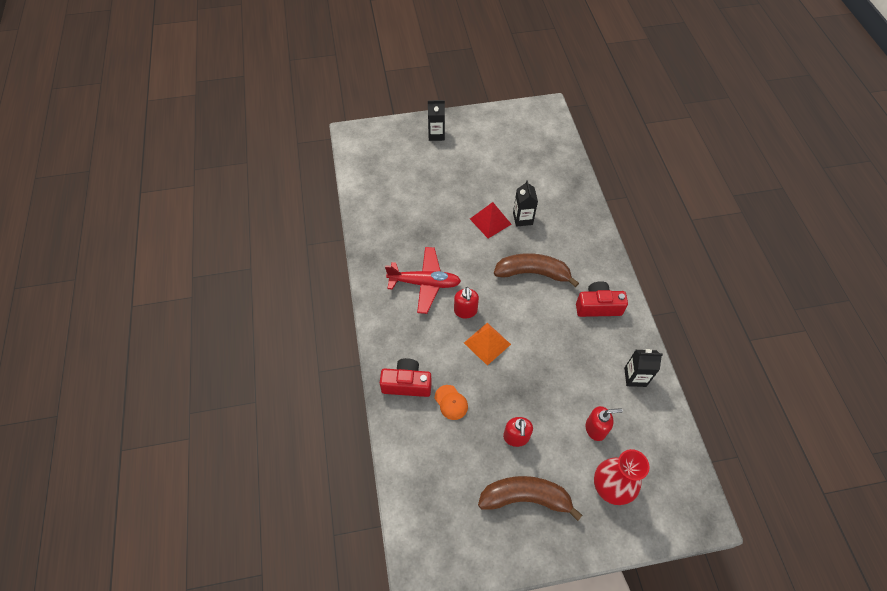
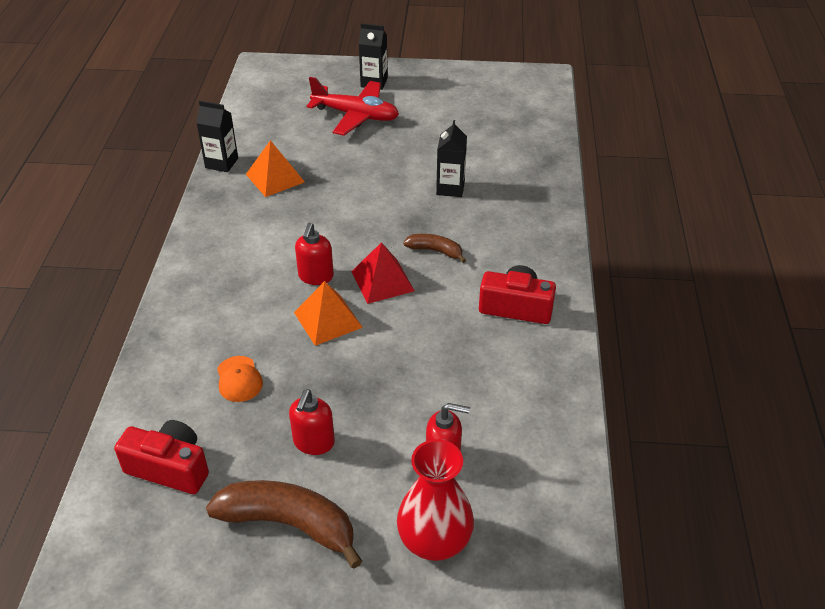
camera: 15 degrees right, 15 degrees down
(404, 234) = (275, 178): none -> orange pyramid
(407, 384) = (187, 344): red camera -> red camera (169, 468)
(424, 283) = (274, 235): red plane -> red plane (356, 115)
(490, 221) = (402, 184): red pyramid -> red pyramid (382, 281)
(533, 273) = (435, 251): brown banana -> brown banana, size x0.53
(635, 377) = (536, 405): black carton -> black carton (221, 163)

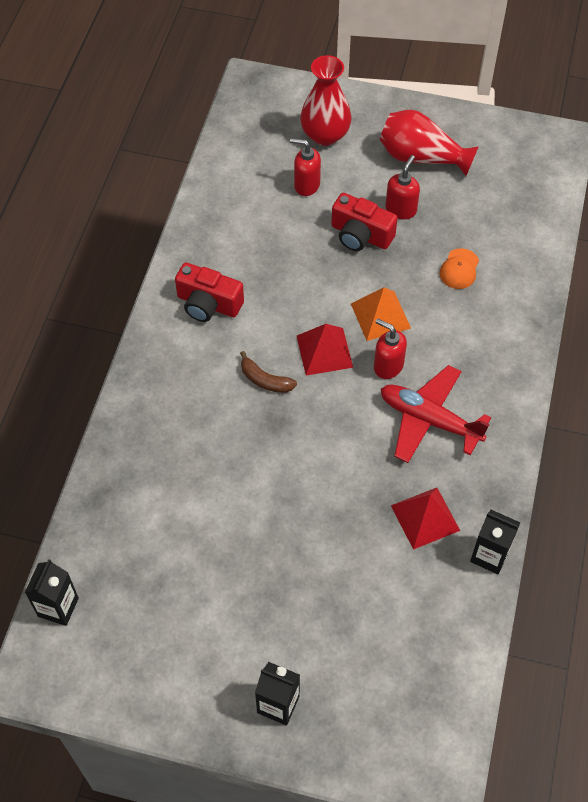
camera: 170 degrees left, 15 degrees up
(169, 468) = (508, 205): red camera -> red camera (360, 235)
(239, 379) = (459, 269): orange cap -> orange cap turned 150 degrees counterclockwise
(275, 178) = (425, 517): orange pyramid -> red pyramid
(289, 524) = (421, 157): brown banana -> red vase
(316, 276) = (388, 366): red soap dispenser -> red soap dispenser turned 75 degrees counterclockwise
(356, 115) = (314, 627): red plane -> red plane (429, 420)
(450, 188) = (226, 468): black carton -> black carton (58, 607)

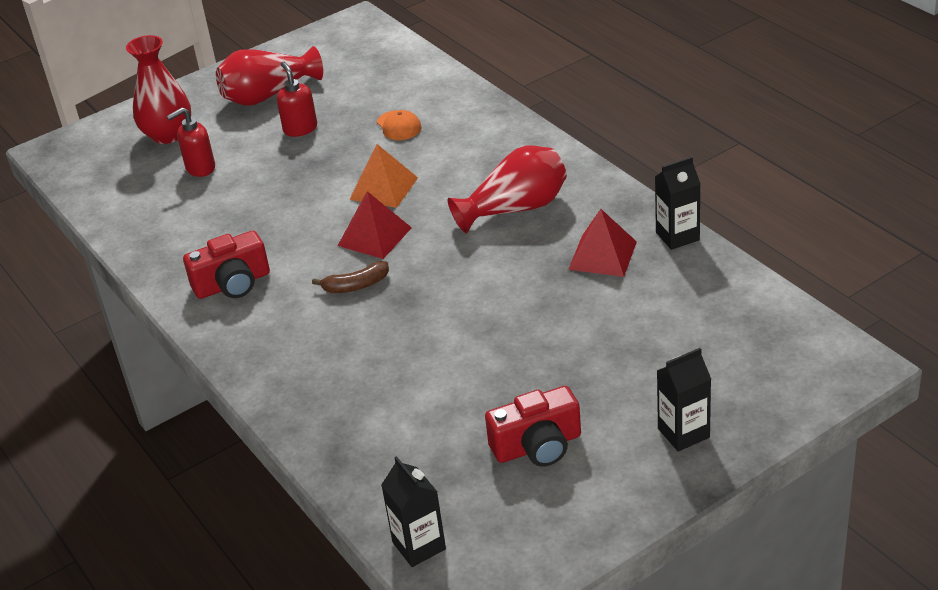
camera: 45 degrees left, 20 degrees down
(360, 235) = (292, 162): red camera -> red camera (537, 446)
(388, 366) = (436, 207): red soap dispenser -> none
(429, 420) = (515, 209): red plane -> red vase

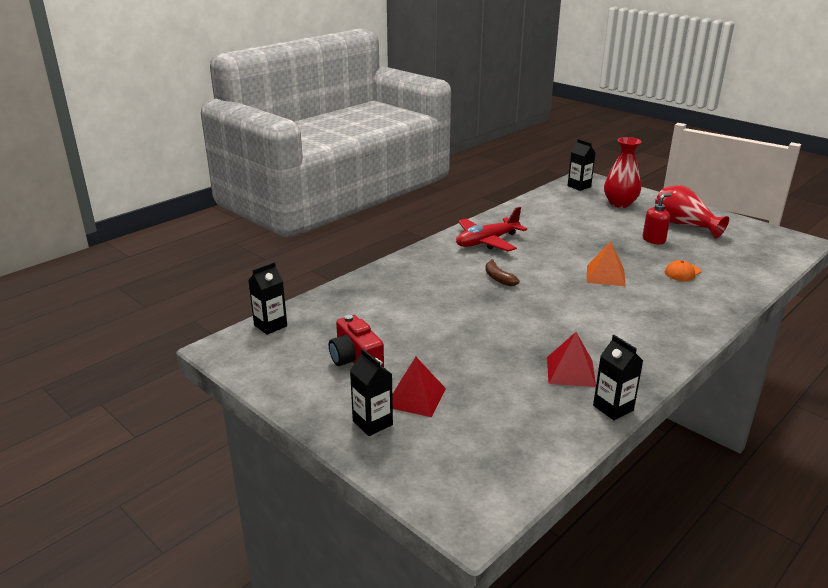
camera: 75 degrees right, 10 degrees down
(80, 162) = (579, 186): none -> black carton
(200, 168) = (592, 217): red soap dispenser -> none
(232, 284) = (487, 242): red camera -> red plane
(374, 236) = (551, 278): red pyramid -> red pyramid (415, 397)
(515, 209) = (609, 328): red vase -> none

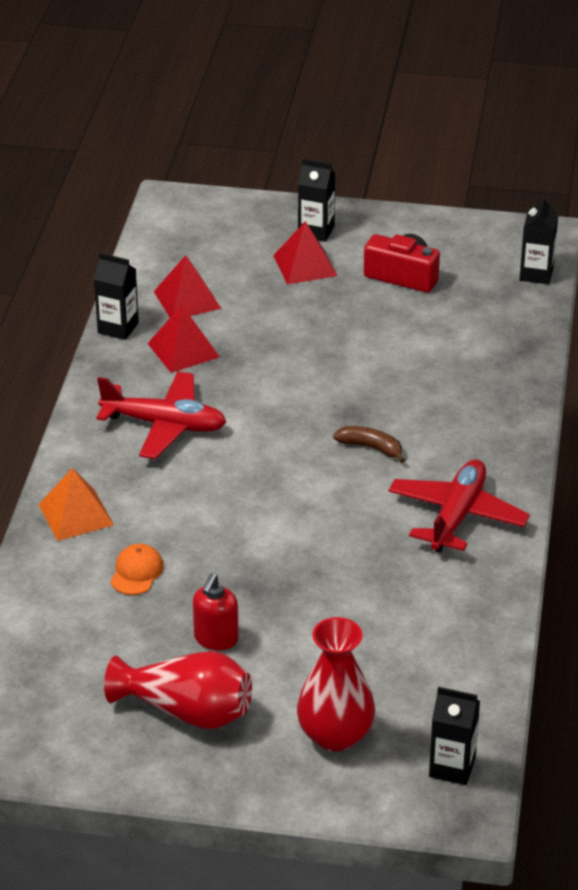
camera: 145 degrees right, 10 degrees up
(537, 408) = (187, 300): none -> red pyramid
(605, 275) = (238, 517): orange pyramid -> orange pyramid (76, 514)
(619, 331) = (164, 425): none -> red plane

